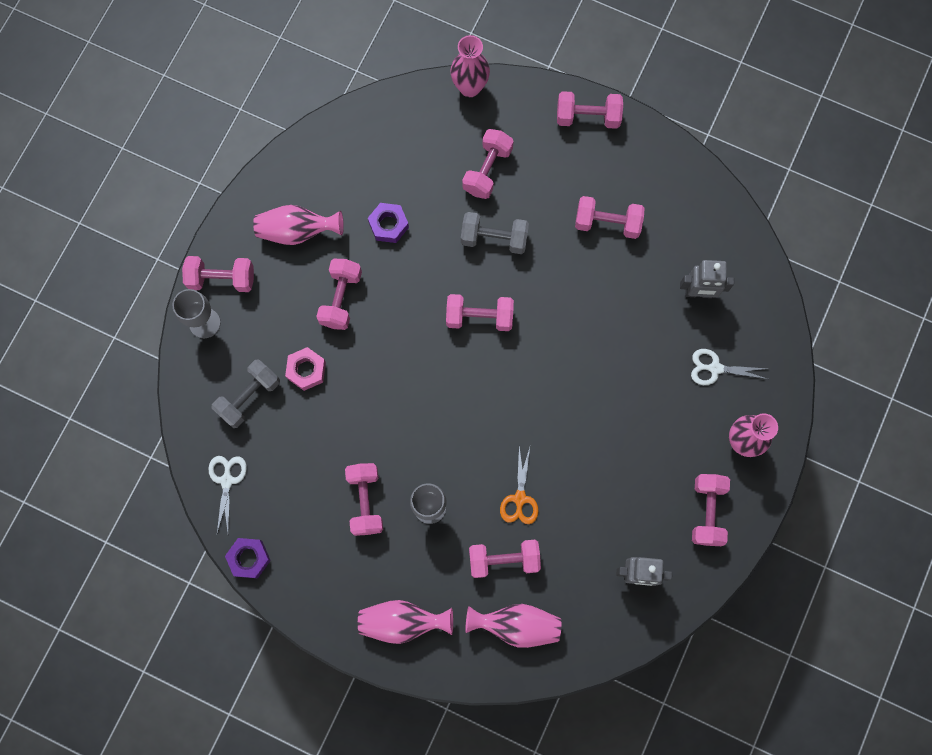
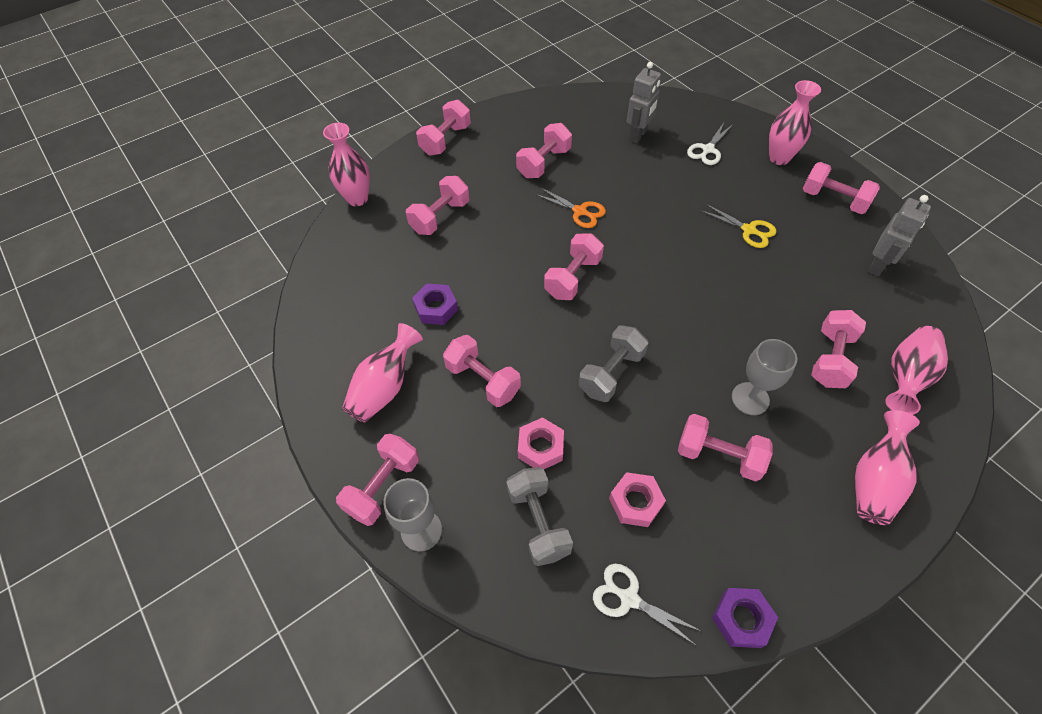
camera: 60 degrees left, 20 degrees down
(297, 456) = (635, 502): none -> pink nut
(487, 170) = (440, 217): pink dumbbell -> pink dumbbell turned 75 degrees clockwise
(494, 238) = (505, 237): grey dumbbell -> grey dumbbell (611, 373)
(520, 498) = (770, 320): orange scissors -> orange scissors (580, 211)
(620, 445) = (748, 230): none -> yellow scissors

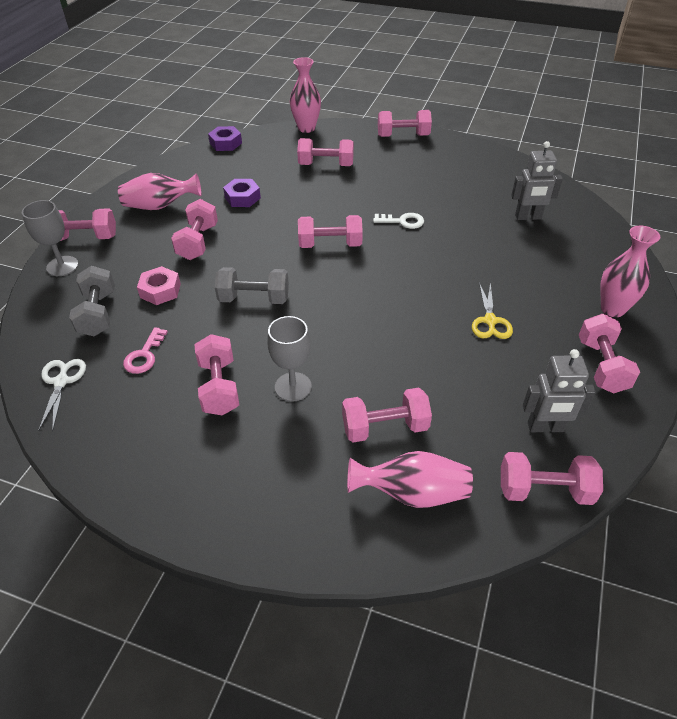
camera: 55 degrees right, 10 degrees down
(538, 522) = (98, 314): grey dumbbell -> grey dumbbell turned 45 degrees counterclockwise
(544, 163) = (434, 185): pink dumbbell -> pink dumbbell (544, 490)
(580, 211) = (403, 221): orange scissors -> white key
(635, 502) = (144, 355): pink nut -> pink key
(708, 149) = (563, 261): white scissors -> none
(741, 619) = (74, 452): purple nut -> purple nut (226, 143)
(874, 480) = (266, 502): pink vase -> none

